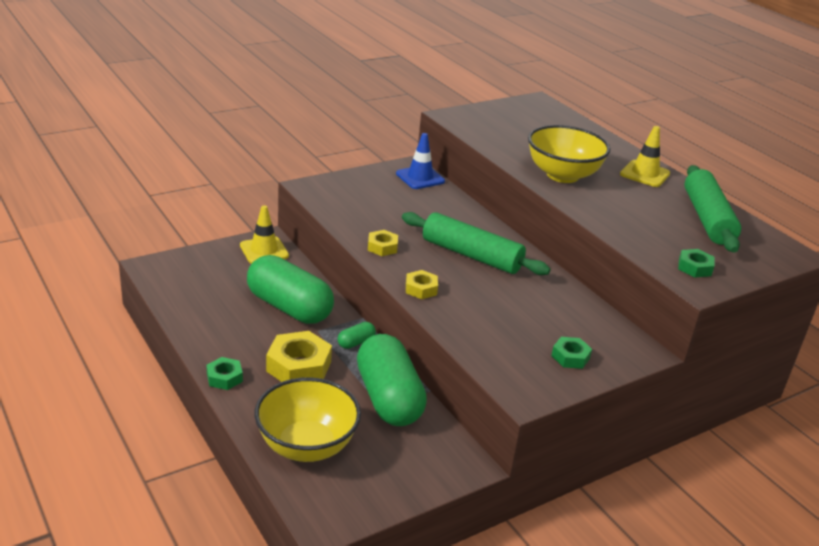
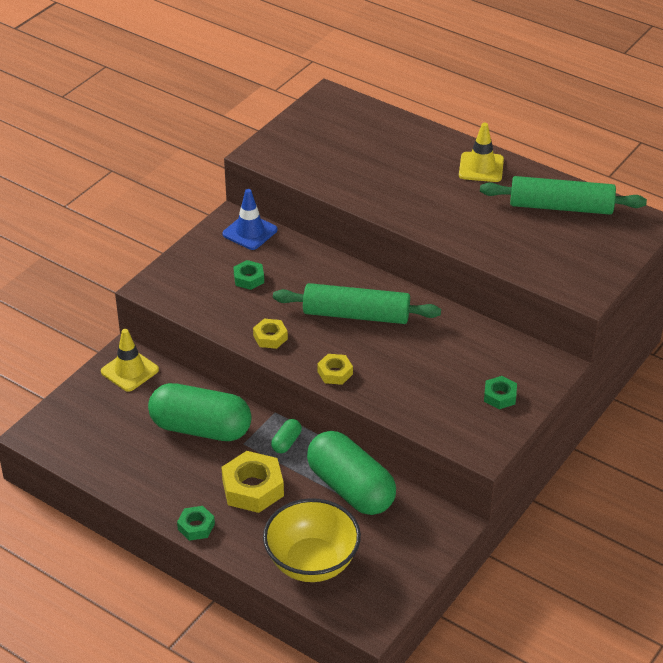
camera: 20 degrees left, 10 degrees up
(562, 175) = (408, 199): yellow bowl -> none
(694, 268) = (574, 273): green nut -> green nut (249, 278)
(707, 219) = (561, 207): green rolling pin -> green rolling pin turned 60 degrees counterclockwise

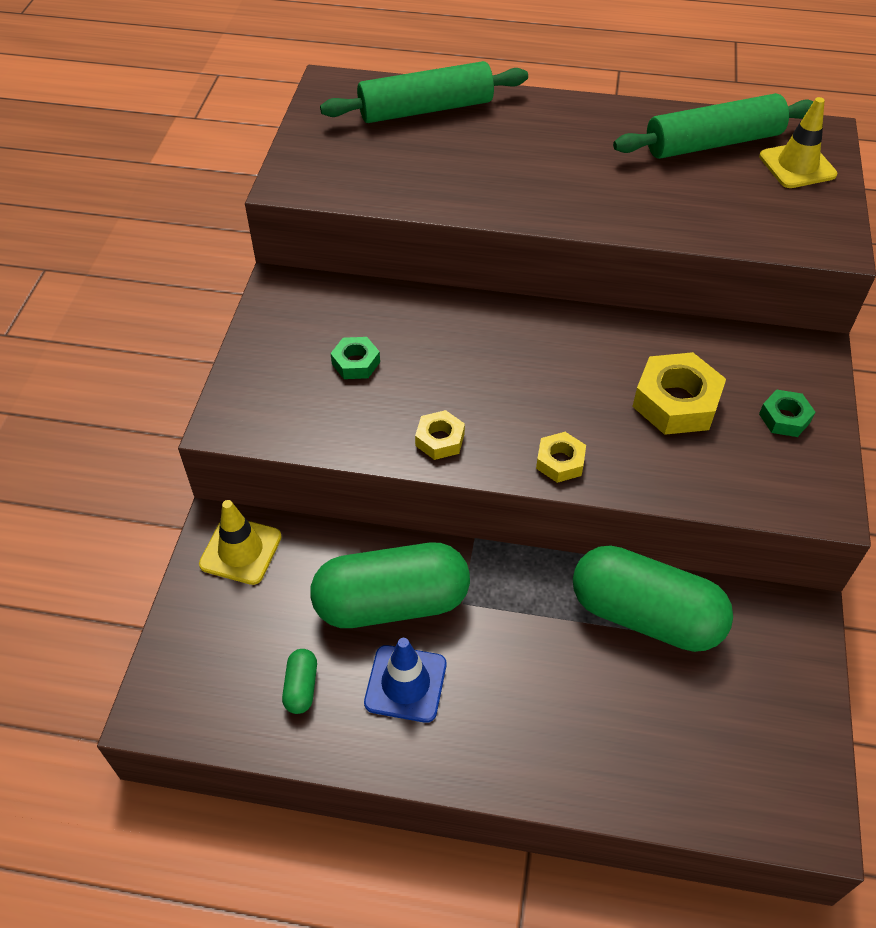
camera: 25 degrees left, 10 degrees up
(196, 526) = (480, 769): green nut -> none
(250, 232) = (315, 296): blue traffic cone -> blue traffic cone (405, 683)
(253, 488) = (519, 669): yellow nut -> yellow nut (676, 402)
(286, 442) = (518, 578): green capsule -> green capsule (301, 687)
(312, 562) = (673, 758): yellow bowl -> none
(356, 315) = (529, 367): green rolling pin -> green rolling pin (426, 109)
(481, 167) = (582, 121): yellow traffic cone -> yellow traffic cone (797, 165)

